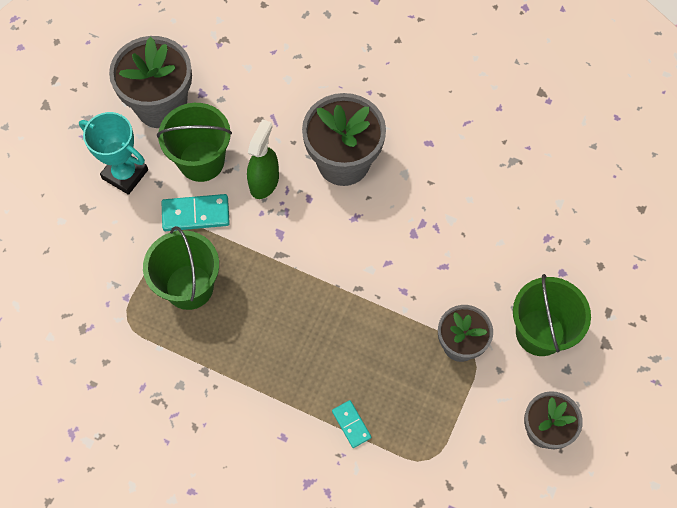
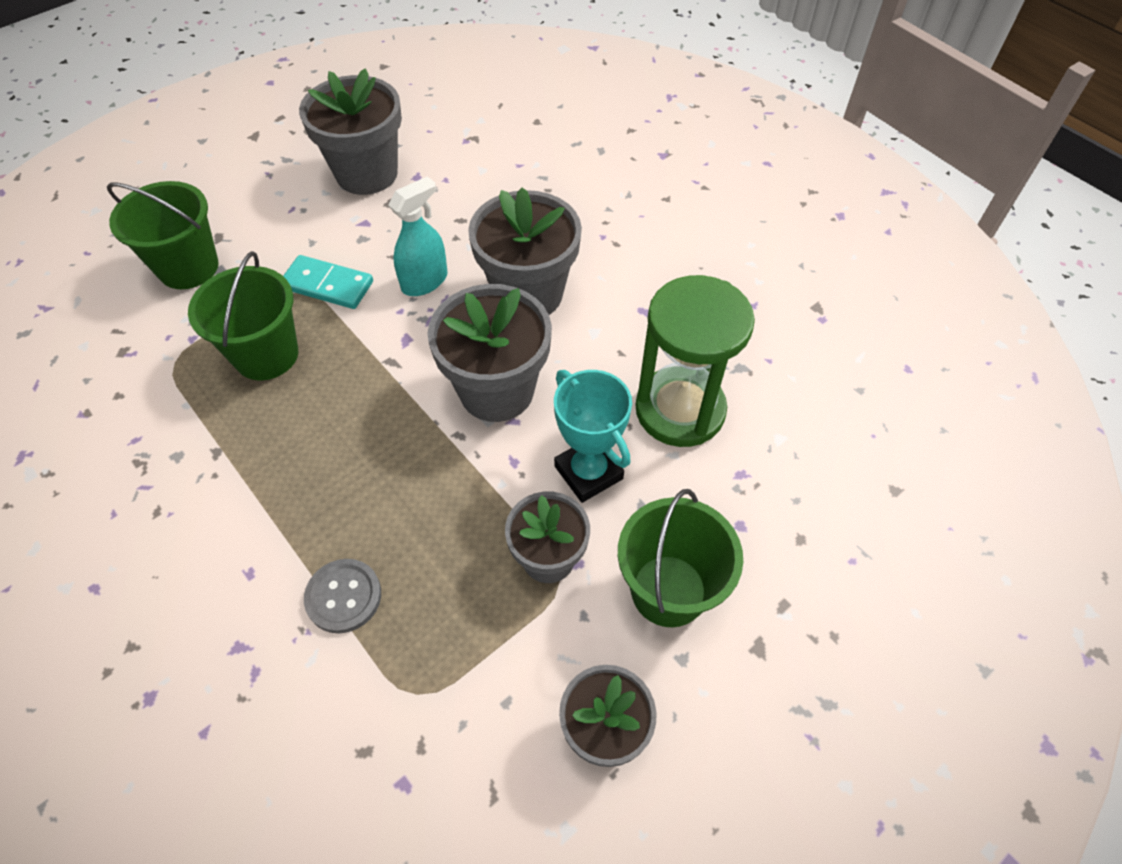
camera: 25 degrees right, 10 degrees down
(125, 174) = (283, 221): turquoise trophy -> turquoise trophy (588, 472)
(201, 161) = (371, 237): green bucket -> green bucket (188, 267)
(264, 182) = (425, 281): green spray bottle -> turquoise spray bottle
(351, 424) = (343, 596): turquoise domino -> grey button
(364, 246) = (496, 391): none -> grey flower pot
(489, 209) = (680, 410): none -> green hourglass

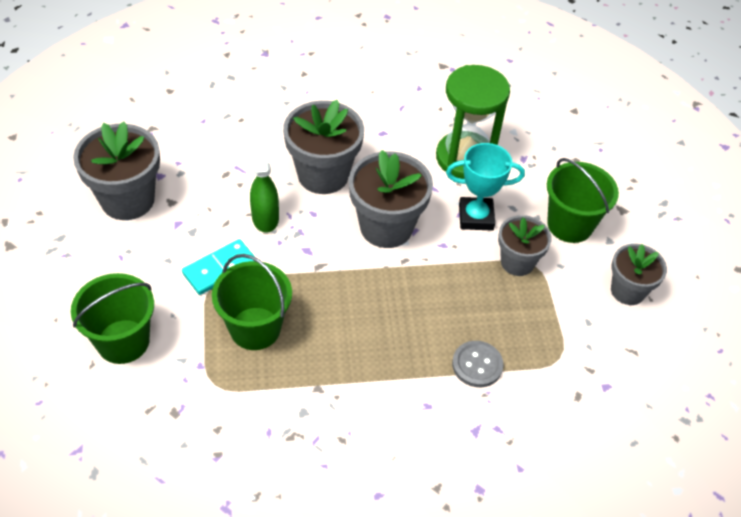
camera: 60 degrees left, 5 degrees down
(425, 281) = (265, 218): turquoise spray bottle -> green spray bottle

